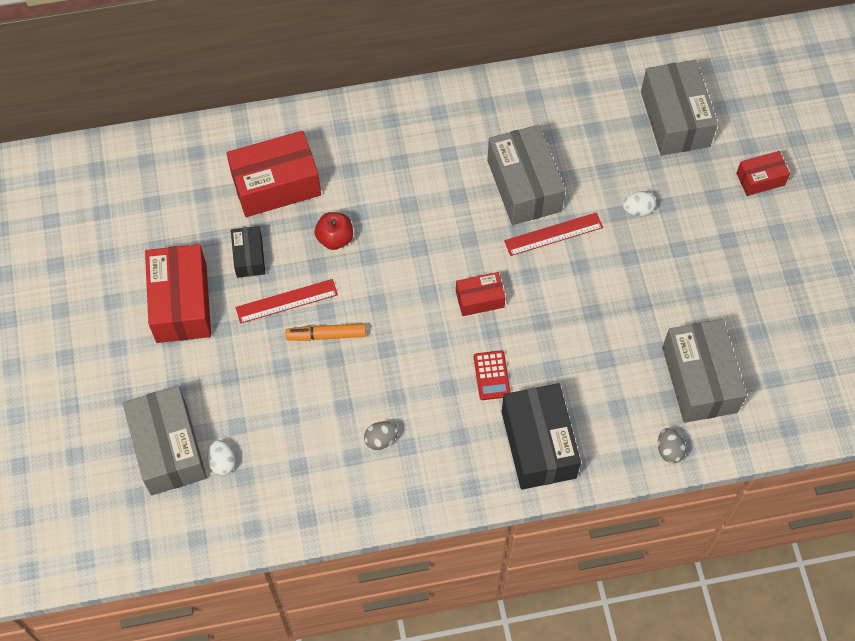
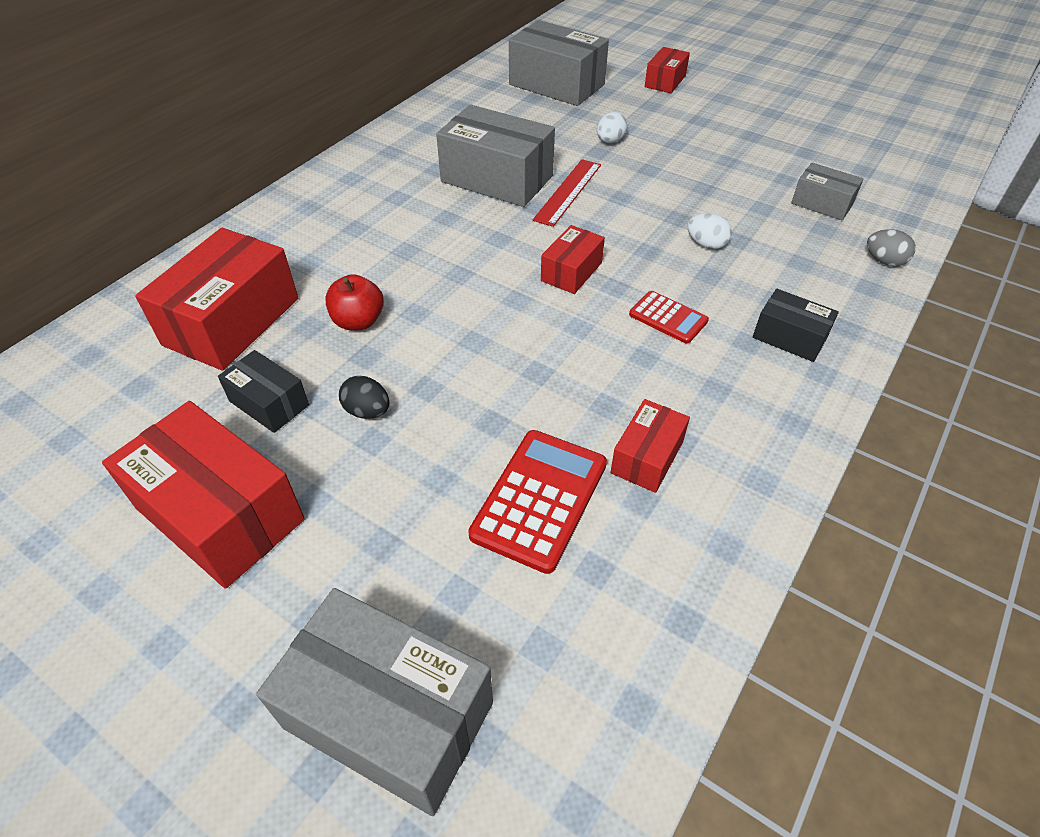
camera: 45 degrees left, 15 degrees down
(222, 462) = (491, 658): white egg -> white egg (706, 244)
(286, 301) = (367, 411): red ruler -> black egg
(312, 416) = (539, 499): none -> red calculator
(326, 335) = (455, 408): orange marker -> none
(381, 440) = (647, 457): grey egg -> red box
(538, 444) = (789, 337): black box -> black box, size x0.53
(699, 379) = (822, 203): grey box -> grey box, size x0.53

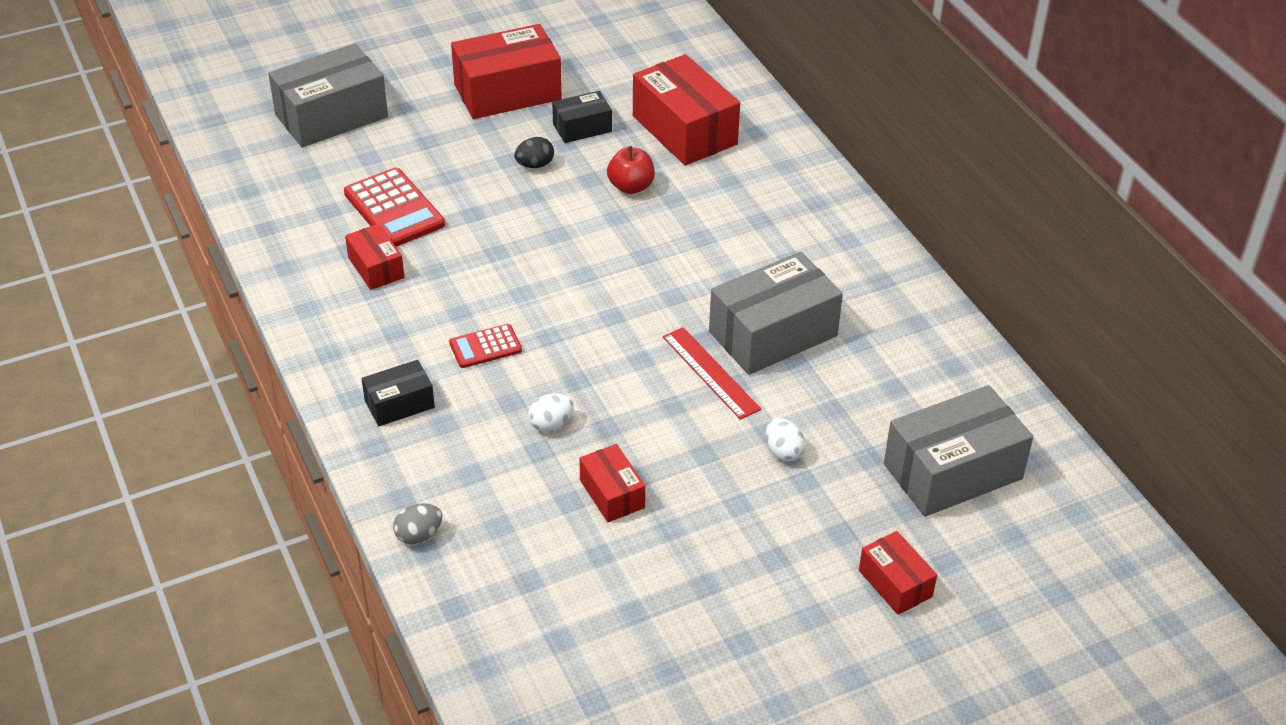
camera: 120 degrees right, 5 degrees down
(571, 272) = (590, 319): red box -> red box (612, 494)
(822, 203) = (535, 554): grey box -> none

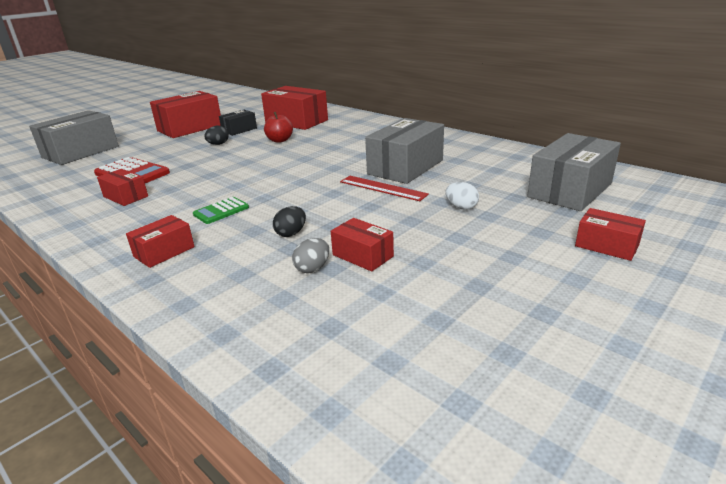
camera: 20 degrees left, 15 degrees down
(399, 404) = (164, 252): black box -> red box
(419, 535) = (211, 325): grey egg -> grey egg (312, 268)
(485, 347) = (221, 211): red calculator -> green calculator
(551, 424) = (291, 233): white egg -> black egg

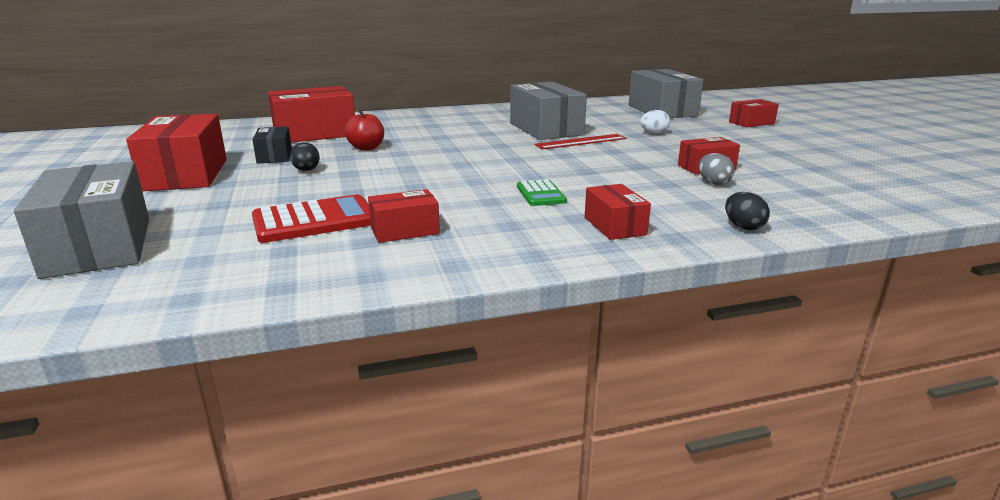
camera: 60 degrees left, 5 degrees down
(291, 233) = (636, 179): black egg -> black egg (743, 227)

